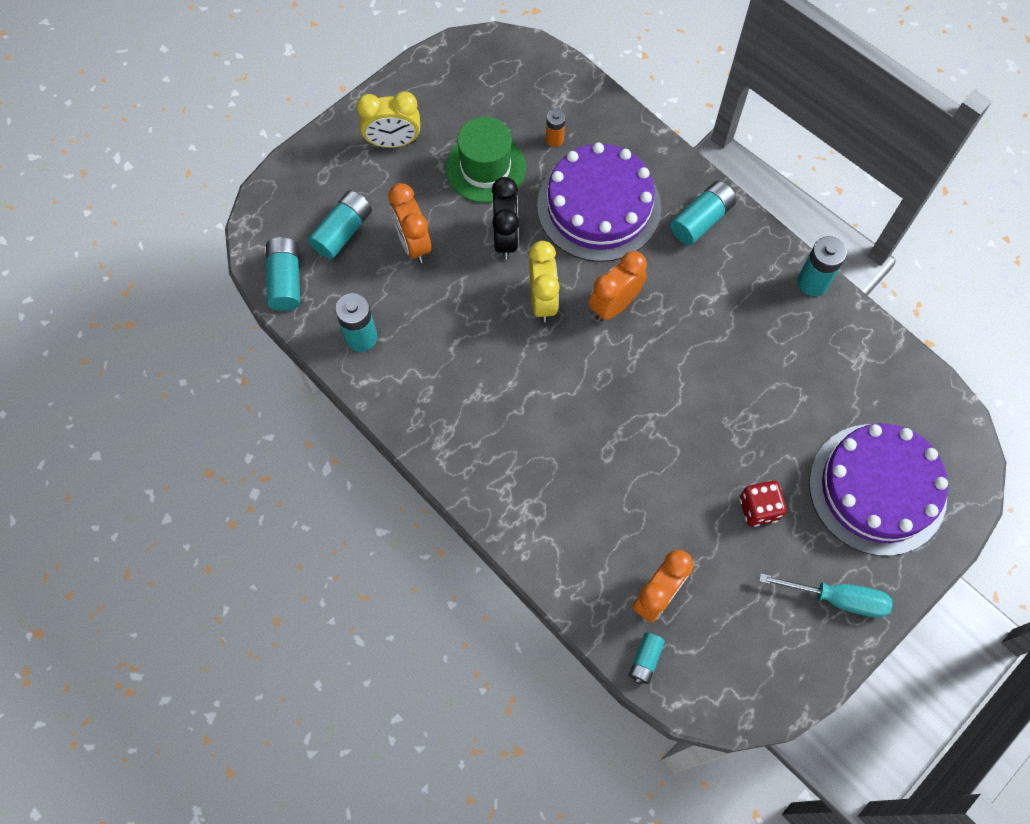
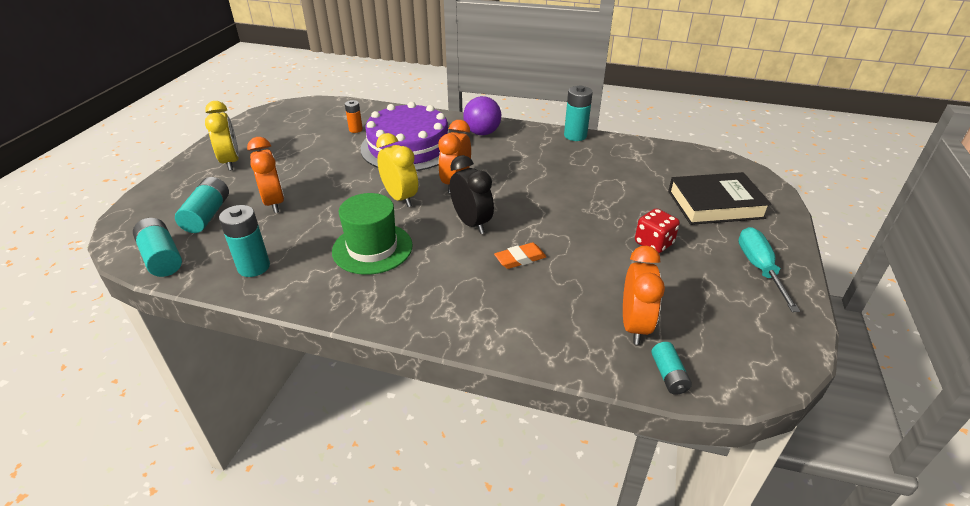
camera: 30 degrees left, 30 degrees down
(393, 142) = (231, 162): yellow clock -> yellow clock turned 75 degrees counterclockwise
(413, 243) = (274, 203): orange clock -> orange clock turned 150 degrees counterclockwise
(485, 168) = (312, 153): green hat -> green hat (372, 248)
(506, 238) = (350, 179): black clock -> black clock (471, 223)
(610, 457) = (520, 259): none -> orange eraser
(701, 220) = (482, 133): turquoise battery -> purple ball
(837, 598) = (759, 268): turquoise screwdriver -> turquoise screwdriver turned 75 degrees counterclockwise
(877, 489) = (715, 204): purple cake -> black book

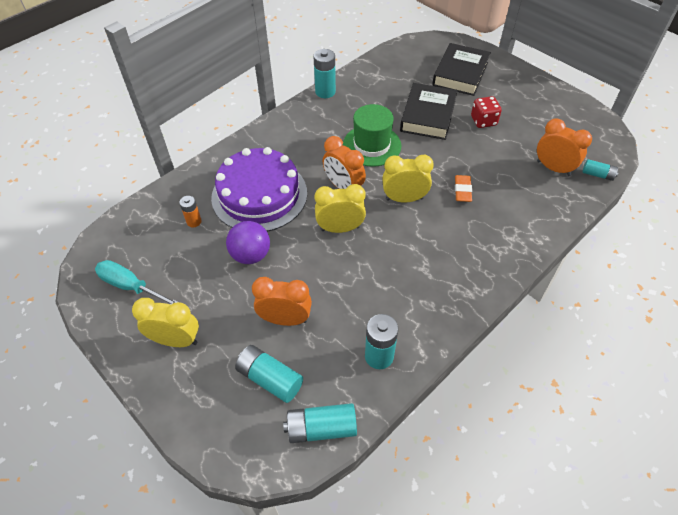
camera: 60 degrees left, 15 degrees up
(372, 248) = (400, 269): green hat -> green hat (371, 145)
(471, 223) = (404, 199): black clock -> yellow clock
(482, 133) = (275, 140): purple ball -> purple ball (251, 255)
(614, 202) = (428, 116): none -> black book
(759, 268) = (531, 92): turquoise screwdriver -> turquoise screwdriver (131, 286)

